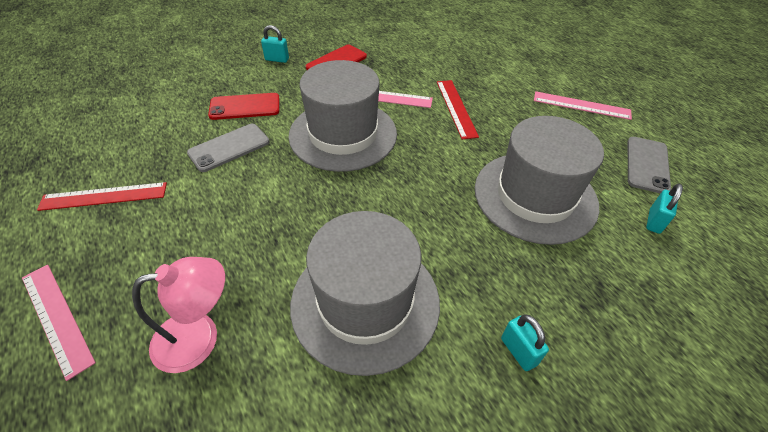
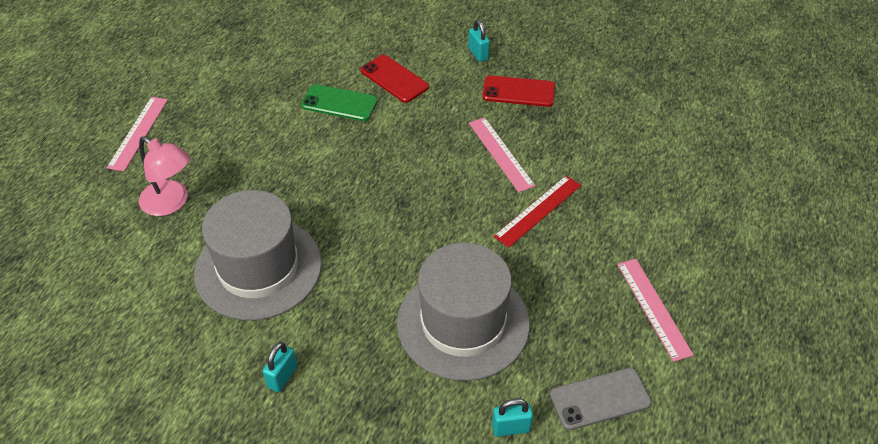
camera: 55 degrees right, 0 degrees up
(104, 196) = (237, 79): red ruler -> none
(229, 148) = (339, 103): grey phone -> green phone
(343, 134) = (420, 156): grey hat -> none

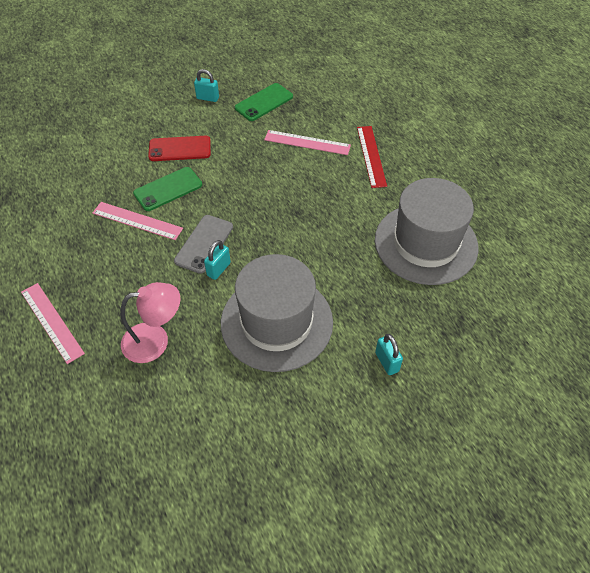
camera: 50 degrees left, 5 degrees up
(511, 428) = (522, 269): turquoise padlock -> turquoise padlock (218, 269)
(518, 92) = (264, 102): red phone -> green phone
(600, 399) = (532, 218): grey phone -> grey phone (204, 244)
(653, 308) = (489, 157): pink ruler -> pink ruler (137, 221)

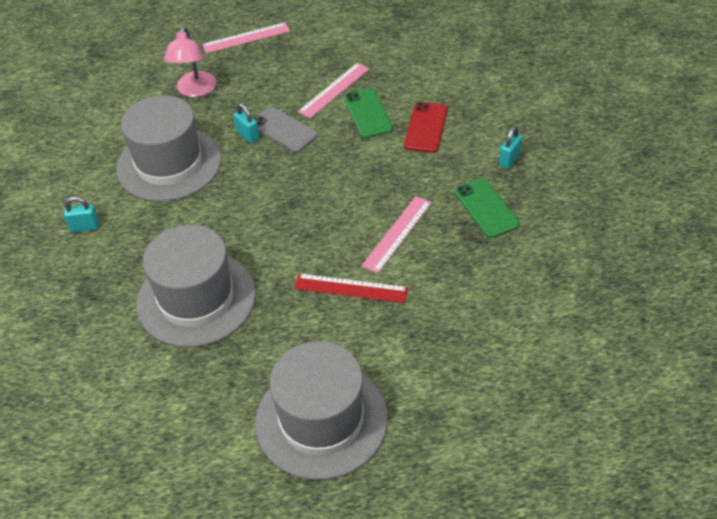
camera: 110 degrees right, 5 degrees down
(485, 145) = (321, 420): none -> grey hat

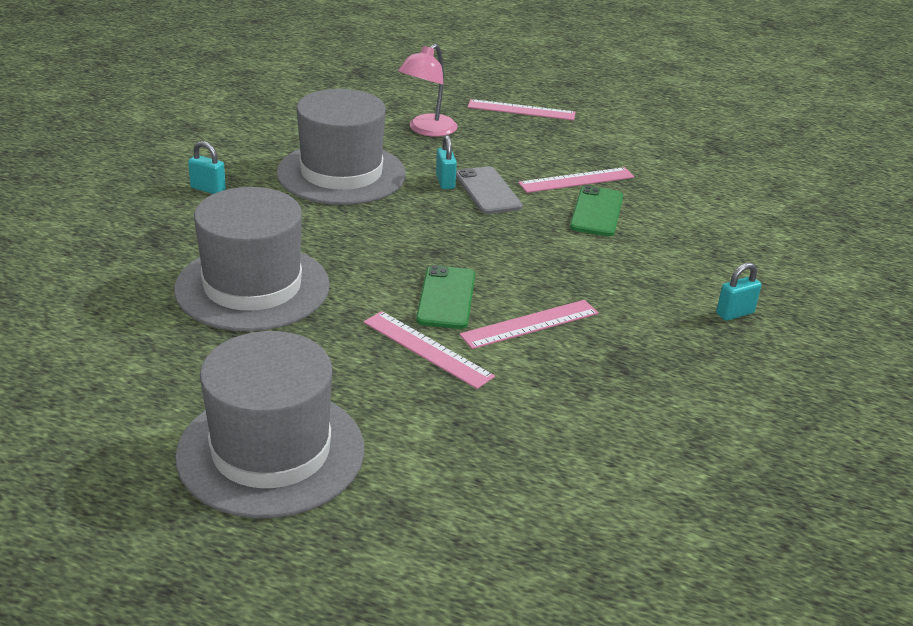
camera: 25 degrees right, 15 degrees down
(351, 288) = (427, 349): red ruler -> pink ruler
(426, 127) = (654, 247): red phone -> none
(486, 208) = (663, 345): green phone -> green phone (446, 298)

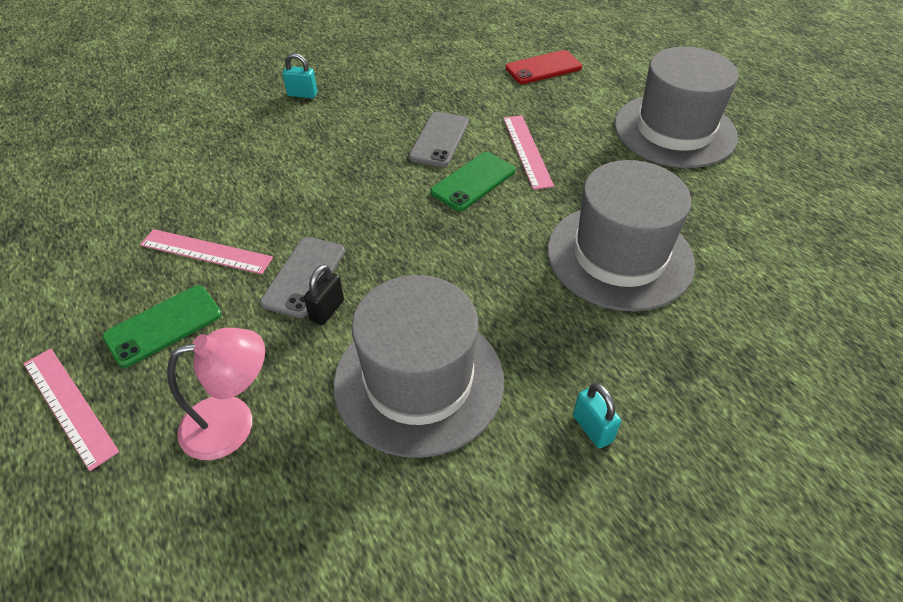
camera: 140 degrees left, 15 degrees up
(445, 182) = (327, 310): turquoise padlock -> black padlock
(530, 324) = (439, 139): pink ruler -> grey phone
(530, 482) = (543, 68): none -> red phone
(596, 212) = (250, 207): green phone -> green phone (163, 326)

